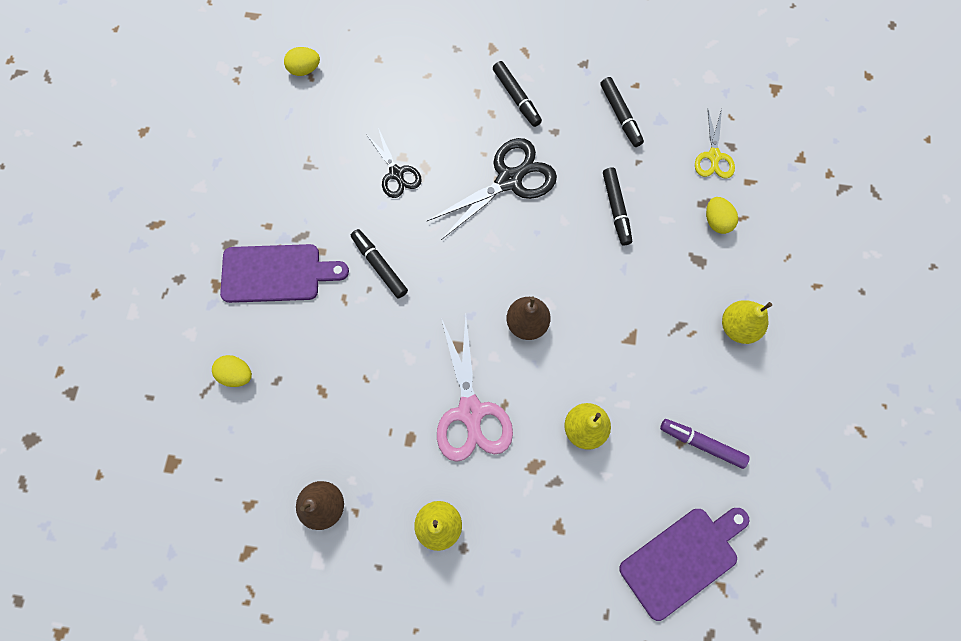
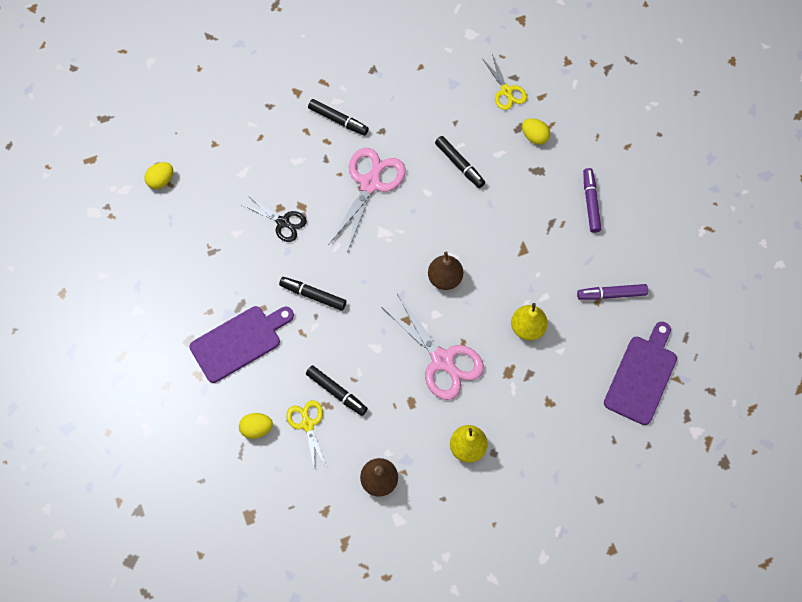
camera: 30 degrees left, 5 degrees down
(289, 400) = (307, 424): none -> yellow scissors
(509, 180) = (370, 184): black scissors -> pink scissors
(620, 115) = (422, 95): black marker -> black marker (337, 392)
(737, 327) = (590, 202): yellow pear -> purple marker

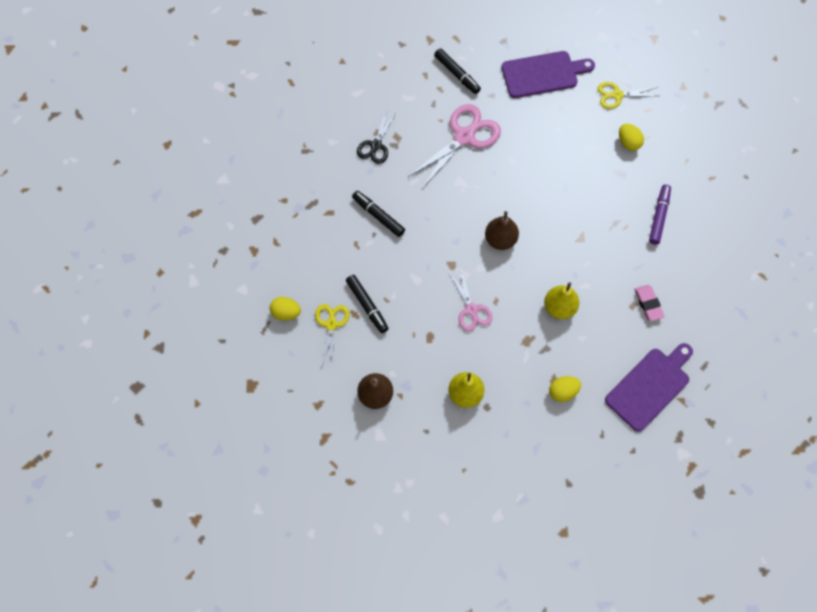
camera: 20 degrees right, 0 degrees up
(161, 180) = (285, 77): yellow egg -> yellow egg (562, 391)
(239, 342) = (299, 234): purple cutting board -> purple cutting board (543, 74)
(283, 222) = (376, 145): black scissors -> black scissors turned 60 degrees clockwise
(442, 360) = (471, 310): pink scissors -> pink scissors, size x0.59
(459, 164) = (550, 145): black marker -> none
(506, 91) = (617, 95): yellow scissors -> yellow scissors turned 90 degrees clockwise
(611, 294) = (648, 304): purple marker -> pink eraser

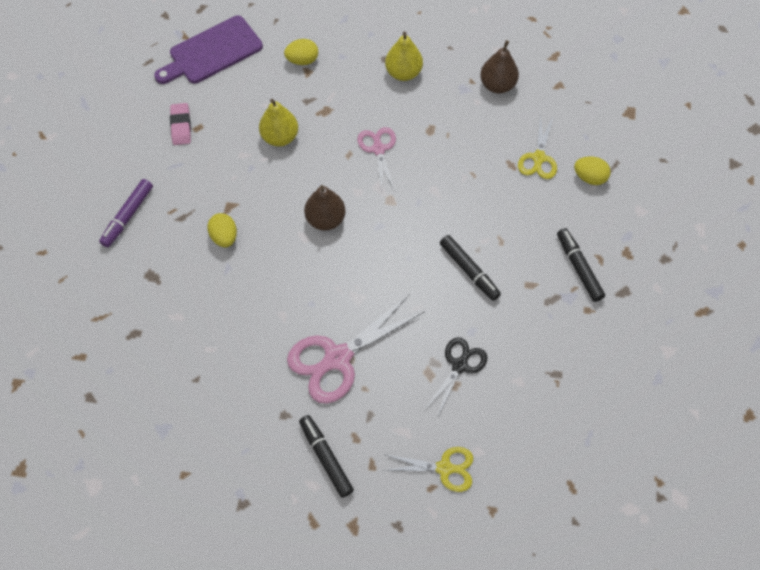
camera: 170 degrees left, 5 degrees down
(367, 305) = (495, 171): black marker -> black marker (578, 267)
(543, 74) = (202, 436): purple cutting board -> none
(617, 95) = (112, 385): yellow scissors -> yellow scissors (444, 468)
(628, 143) = (125, 314): yellow egg -> yellow egg (224, 237)

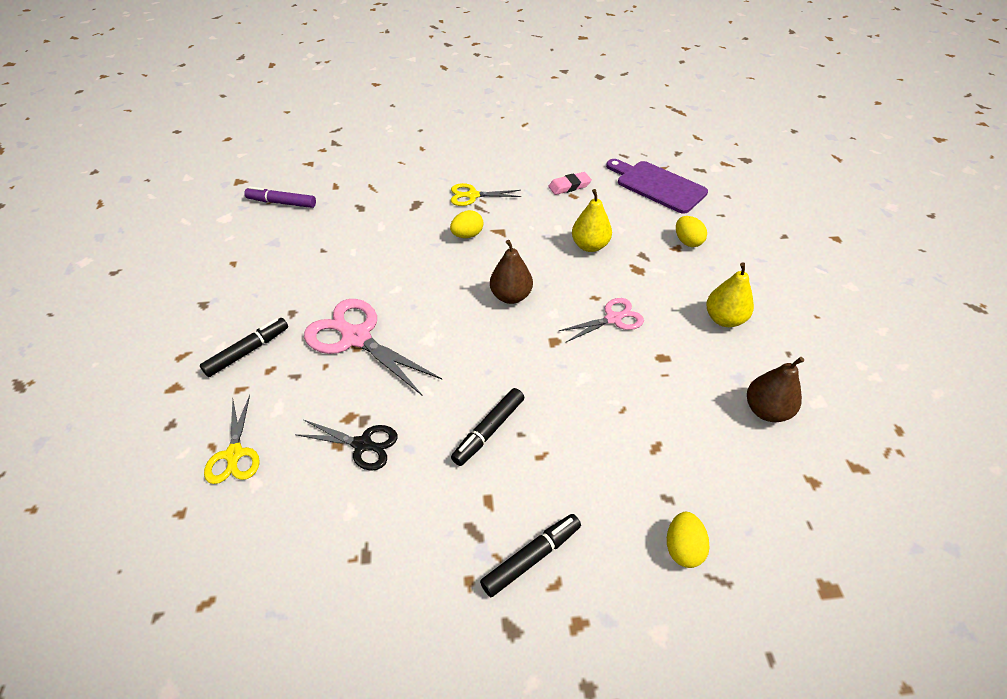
camera: 75 degrees right, 15 degrees down
(128, 216) = (468, 179): purple marker -> purple marker (282, 203)
(538, 158) = (682, 477): yellow scissors -> yellow scissors (472, 195)

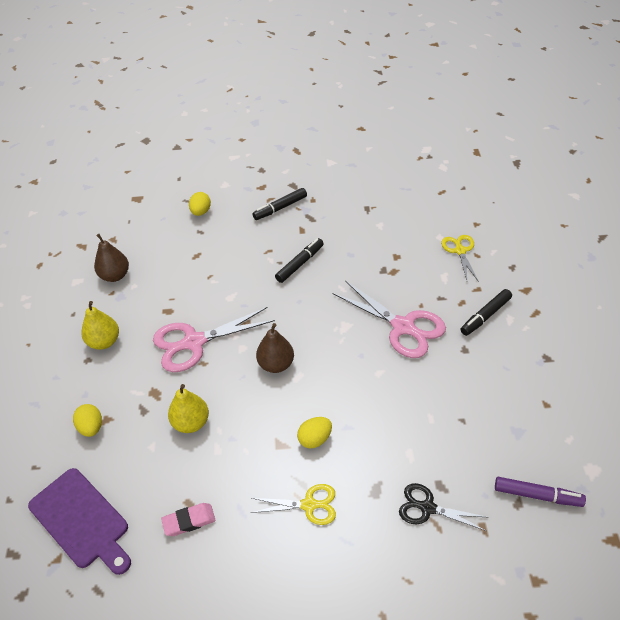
camera: 175 degrees left, 0 degrees up
(362, 444) = (380, 256): black scissors -> black scissors (427, 508)
(613, 319) = (194, 342): pink scissors -> pink scissors, size x1.70

